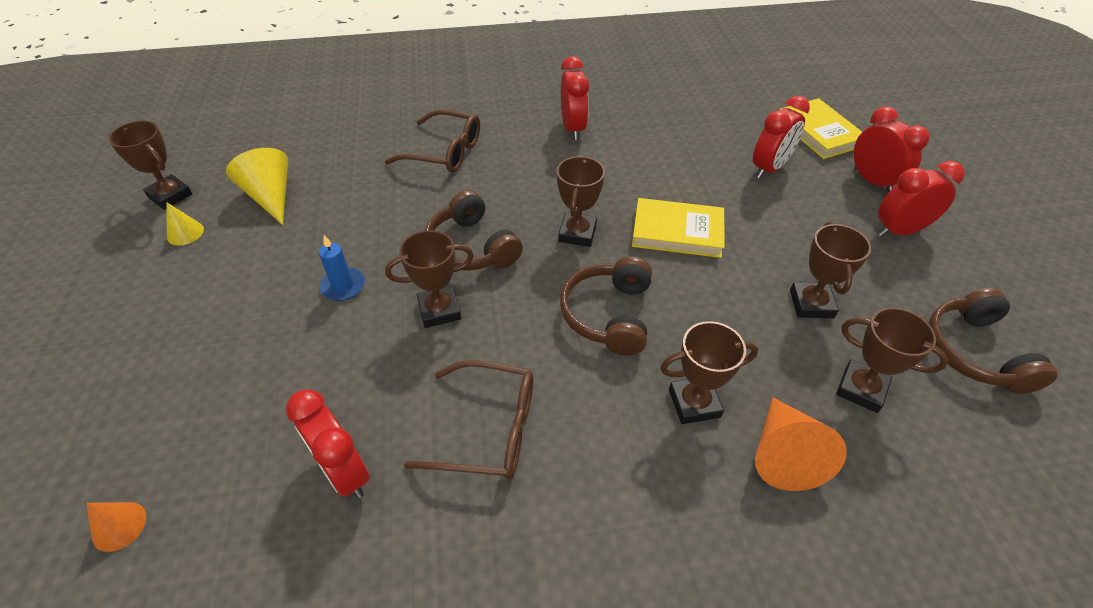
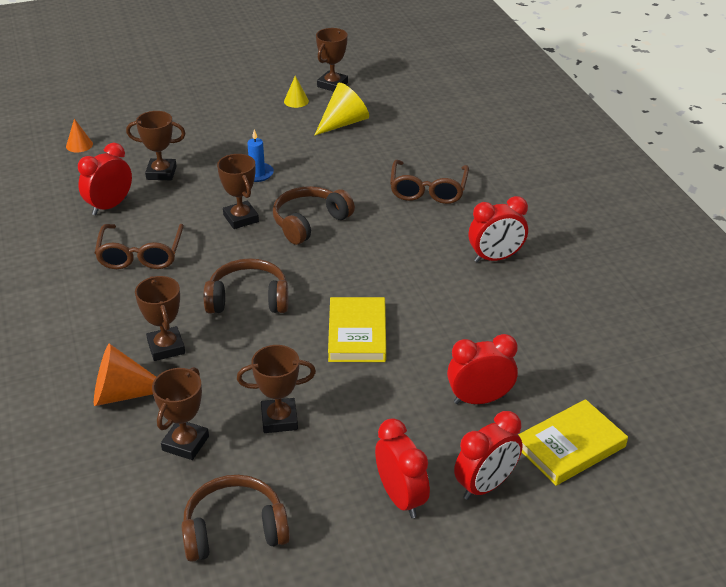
camera: 80 degrees right, 10 degrees down
(577, 233) = (340, 275): brown trophy -> brown trophy (161, 173)
(769, 168) = (479, 399): red clock -> red clock turned 135 degrees clockwise

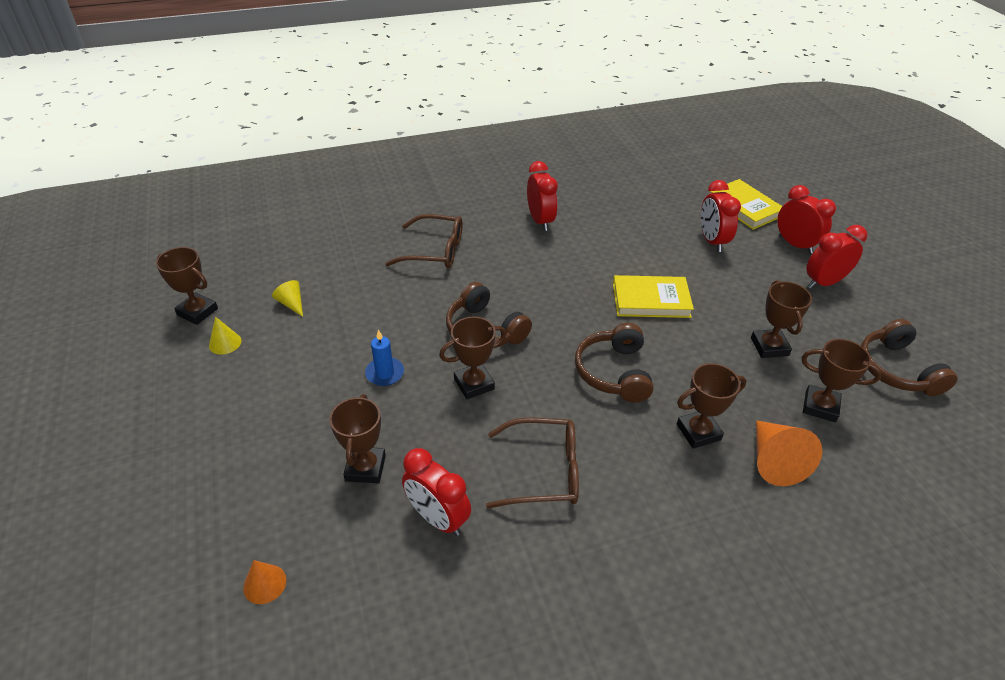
camera: 90 degrees left, 5 degrees up
(343, 123) = (291, 304): yellow cone -> yellow cone, size x0.56

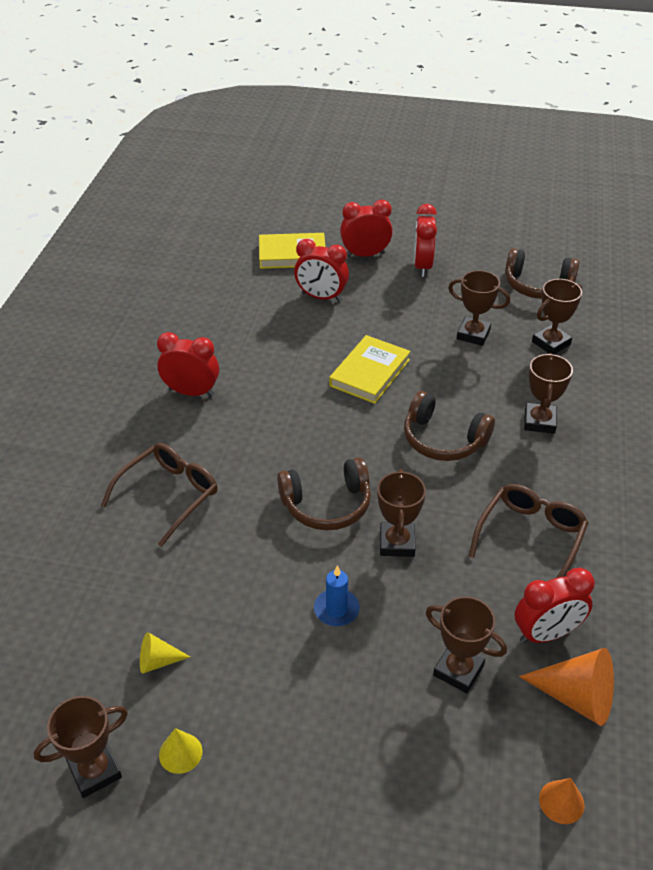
camera: 60 degrees left, 0 degrees up
(774, 461) = (589, 396): orange cone -> orange cone (577, 697)

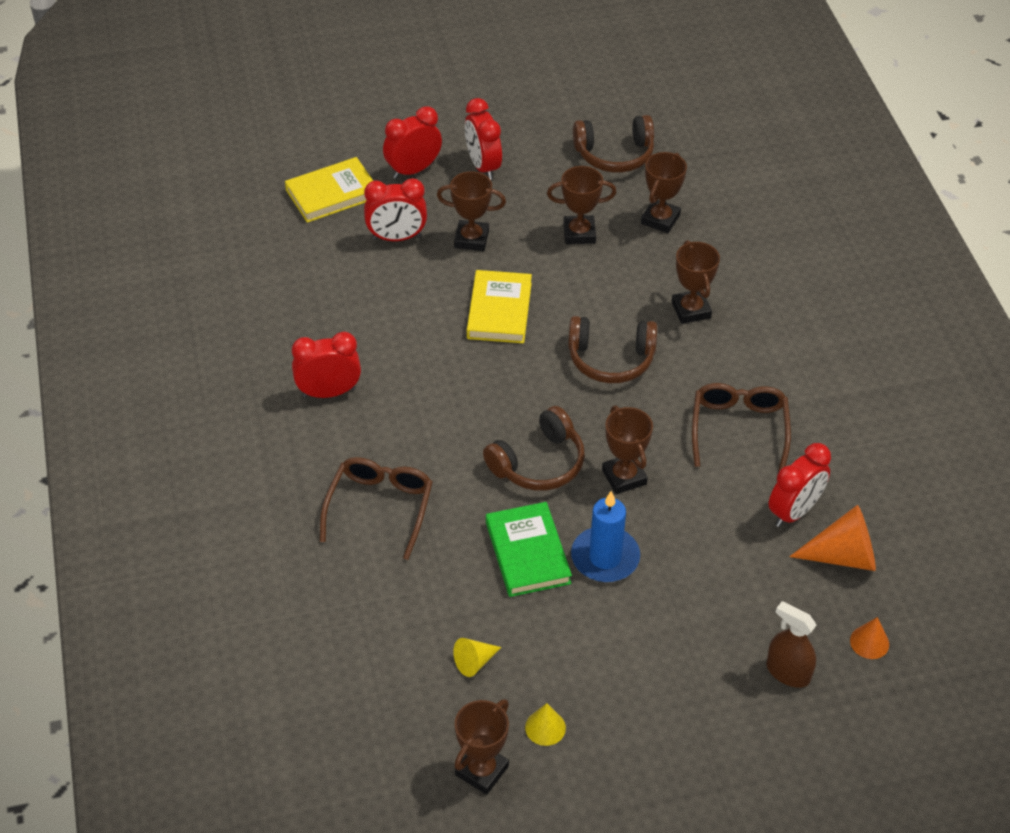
camera: 25 degrees left, 5 degrees up
(269, 579) = (528, 553): none -> green book
(336, 609) = (605, 557): blue candle -> blue candle, size x1.54
(455, 798) = (788, 672): none -> brown spray bottle
(458, 670) = (737, 570): brown trophy -> brown trophy (471, 239)

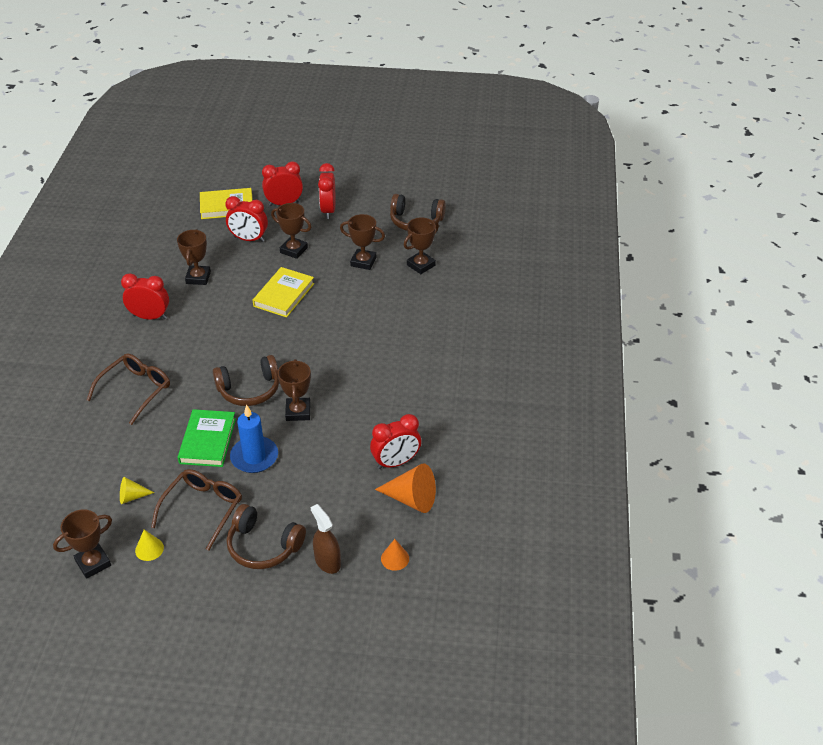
camera: 20 degrees right, 5 degrees down
(611, 359) = (335, 339): brown headphones -> brown headphones (263, 546)
(691, 310) = (406, 323): brown trophy -> brown trophy (198, 278)
(739, 430) = (391, 402): brown glasses -> brown glasses (202, 509)

